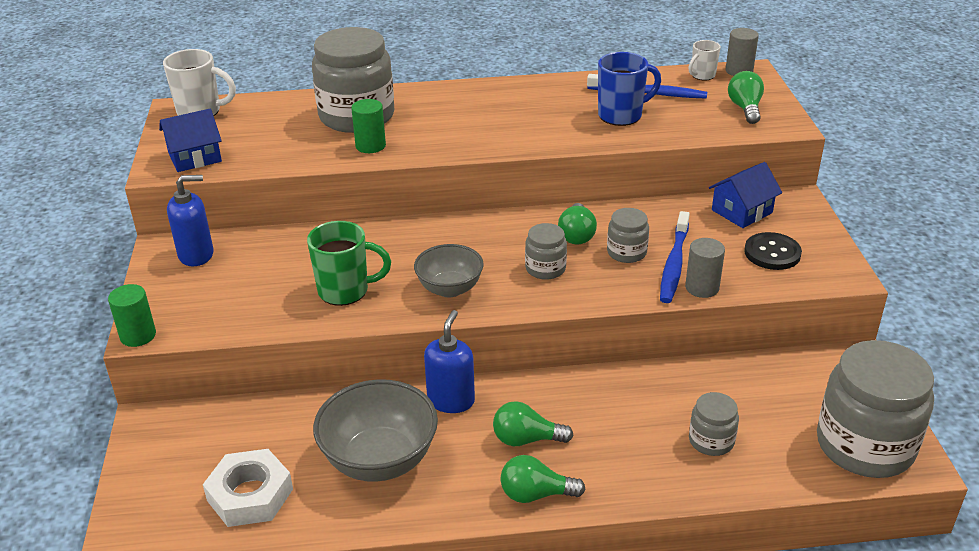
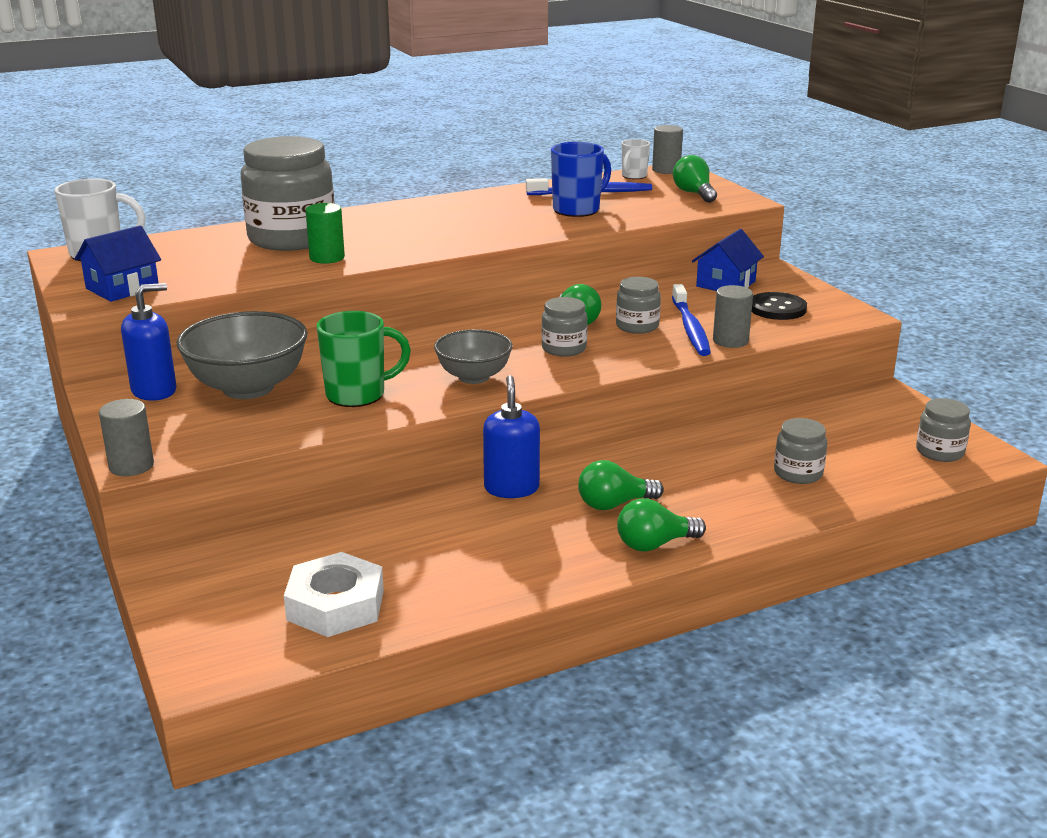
camera: 20 degrees left, 10 degrees down
(138, 335) = (131, 466): green cylinder -> grey cylinder
(380, 460) = (467, 549): grey bowl -> grey bowl (248, 388)
(865, 445) = (939, 452): grey jar -> grey jar, size x0.47

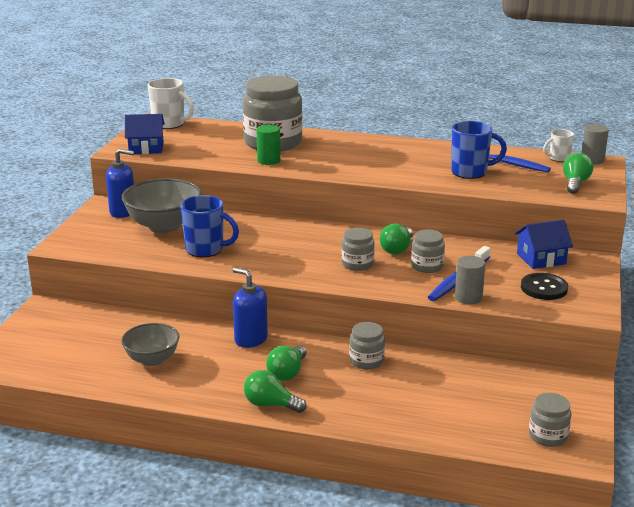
camera: 40 degrees right, 0 degrees up
(131, 466) = (55, 247): grey cylinder -> none
(335, 605) = (80, 360): white nut -> none
(358, 395) = (206, 250): green mug -> blue mug
(474, 377) = (279, 262): grey bowl -> grey bowl (152, 359)
(511, 488) = (250, 339): blue soap dispenser -> blue soap dispenser turned 90 degrees counterclockwise
(614, 504) = (287, 373): green light bulb -> green light bulb turned 90 degrees counterclockwise
(798, 473) = (425, 405): grey jar -> grey jar (366, 361)

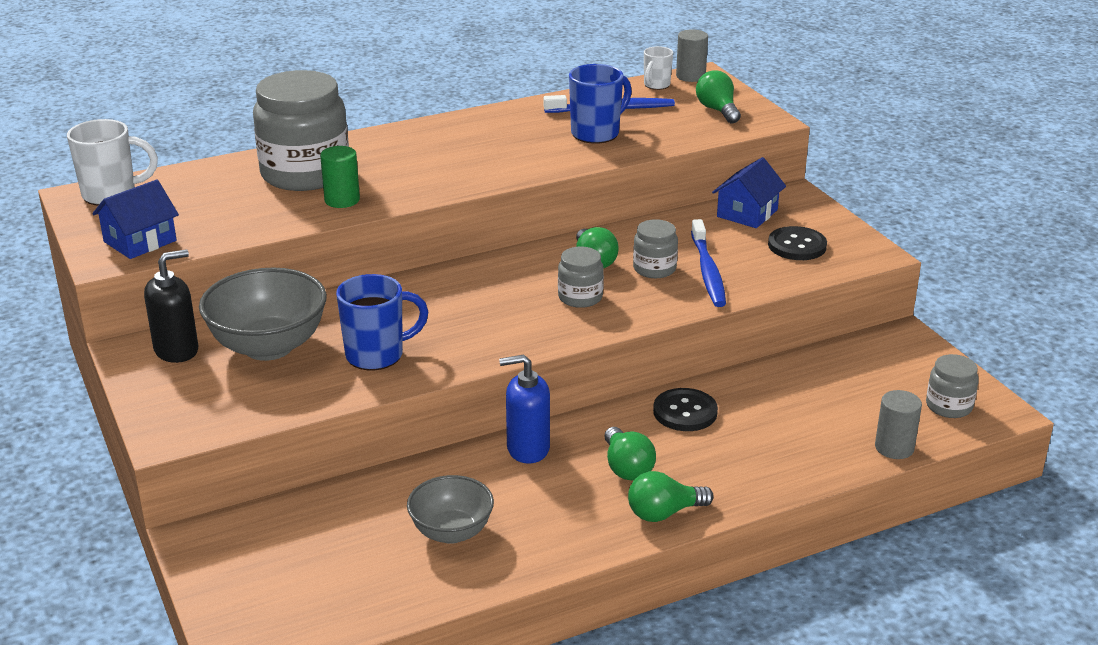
camera: 40 degrees left, 5 degrees up
(123, 212) = (177, 350): blue soap dispenser -> black soap dispenser
(366, 361) = (685, 412): grey jar -> black button
(468, 298) = (747, 287): grey cylinder -> grey cylinder (894, 448)

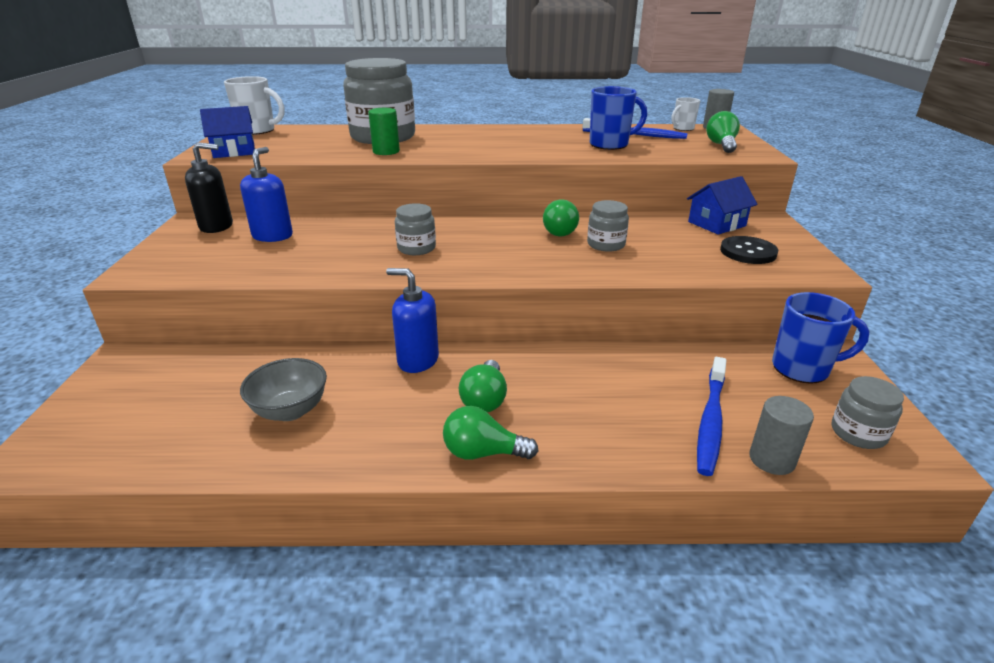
camera: 25 degrees right, 0 degrees up
(268, 346) = (273, 236): grey bowl -> blue soap dispenser
(377, 355) = (334, 256): blue mug -> blue mug (802, 368)
(580, 297) = (526, 251): grey jar -> grey jar (416, 248)
(685, 412) = (575, 366): black button -> none
(708, 271) = (651, 254): blue toothbrush -> blue toothbrush (711, 421)

